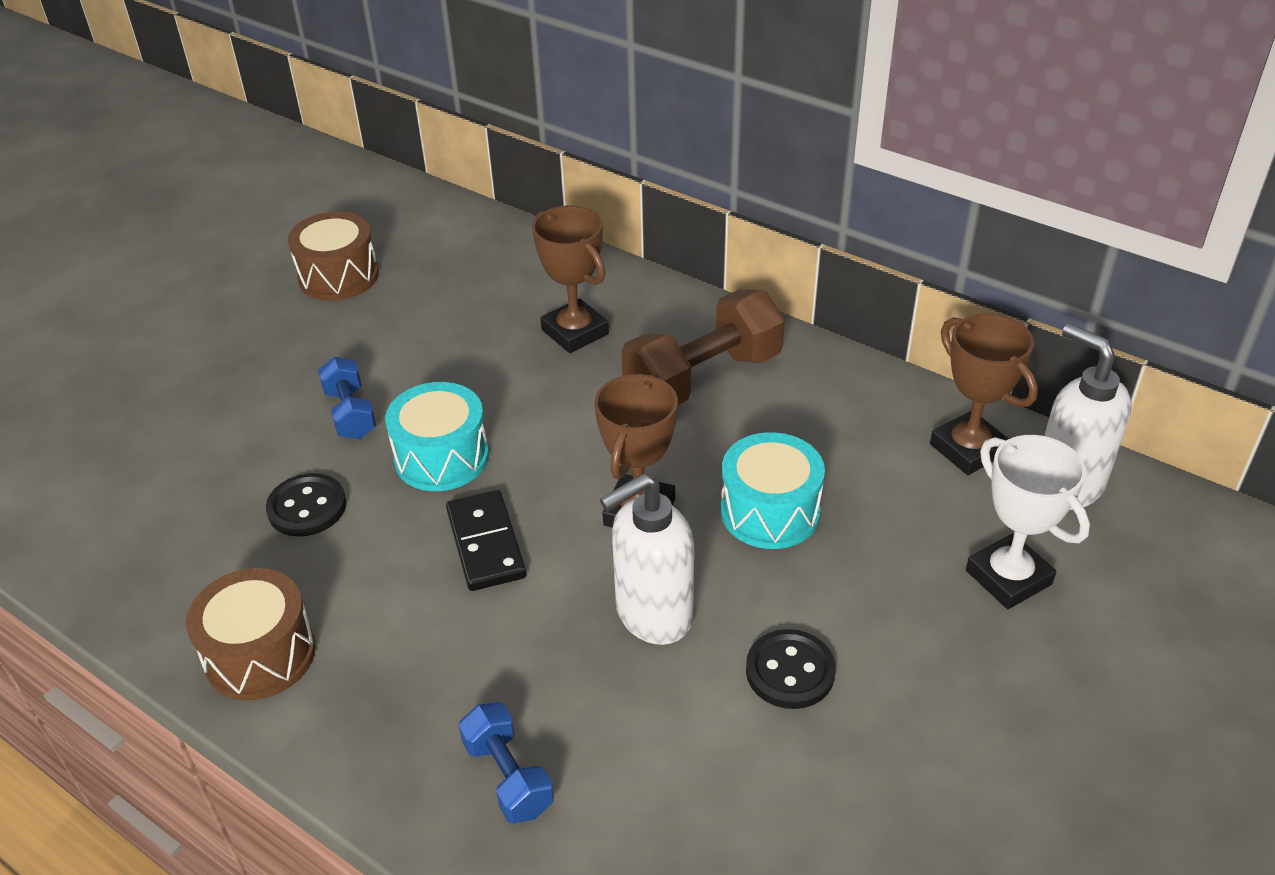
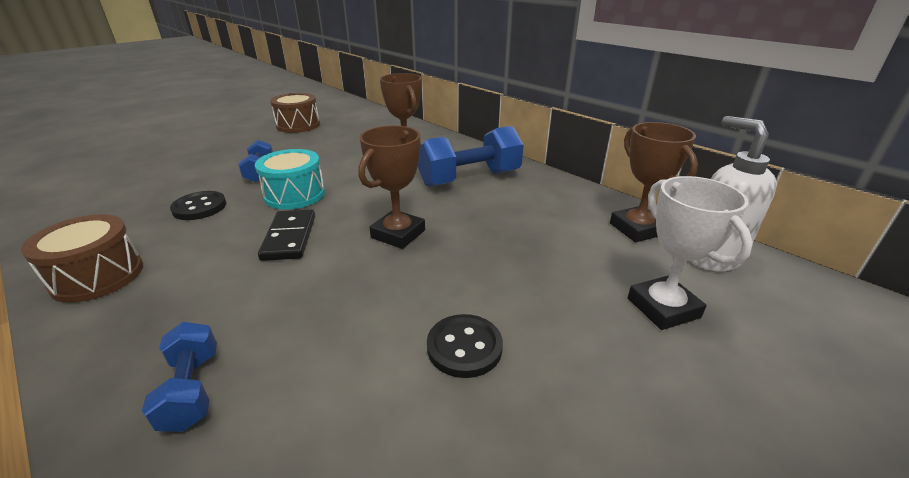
camera: 10 degrees right, 10 degrees down
(652, 615) = (375, 292): white soap dispenser -> none
(703, 378) = (469, 178): brown dumbbell -> blue dumbbell
(770, 511) = (486, 244): turquoise drum -> none

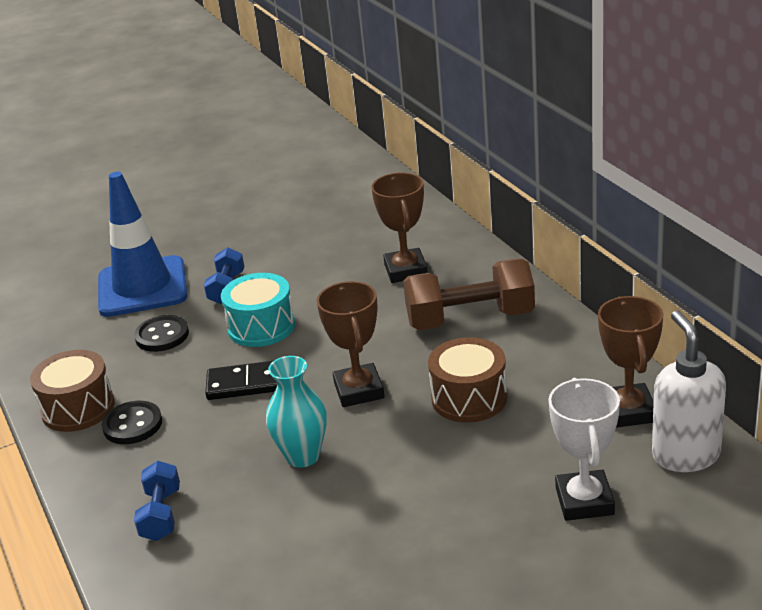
camera: 20 degrees right, 0 degrees up
(182, 176) = (142, 287): none -> blue traffic cone
(289, 237) = (248, 383): black domino -> black domino turned 75 degrees clockwise
(298, 125) = (281, 205): brown drum -> brown drum (469, 398)
(360, 298) = (303, 456): none -> turquoise vase
(398, 234) = (359, 390): brown trophy -> brown trophy turned 60 degrees counterclockwise
(464, 347) = (379, 511): black button -> black button (132, 425)
(469, 178) = (470, 319): blue dumbbell -> brown dumbbell

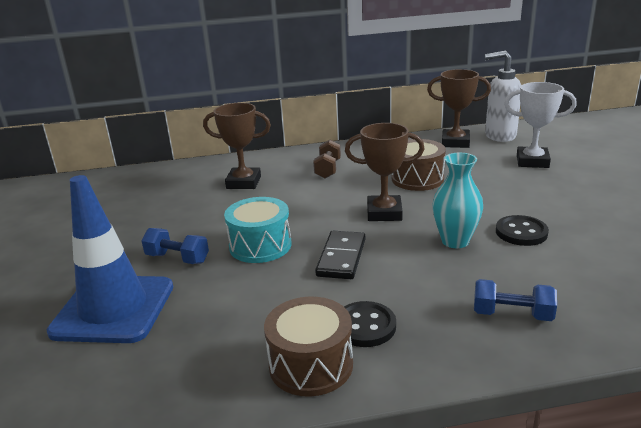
camera: 75 degrees left, 5 degrees down
(162, 335) = (221, 300): black button -> black button (521, 232)
(470, 319) = (328, 169): brown dumbbell -> brown dumbbell, size x0.55

